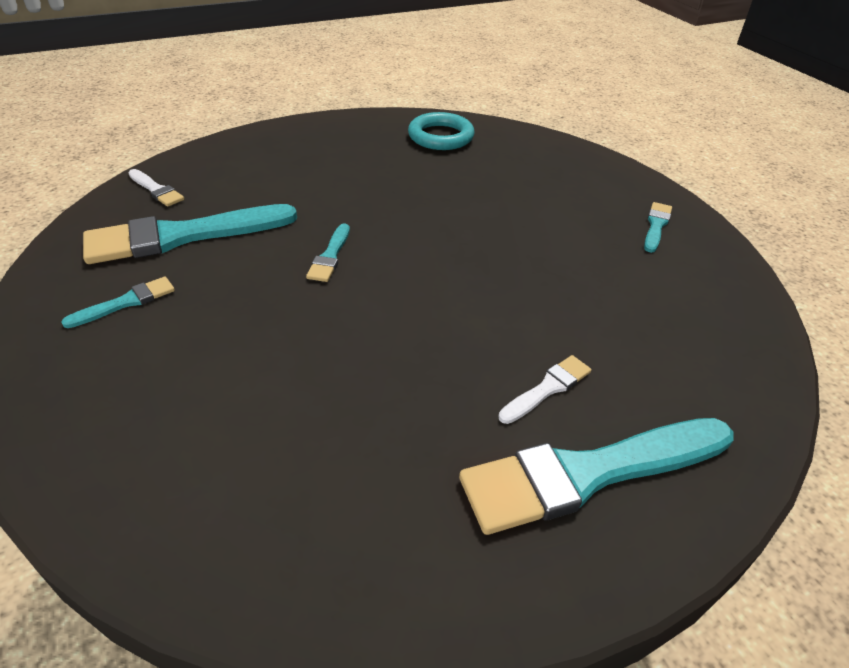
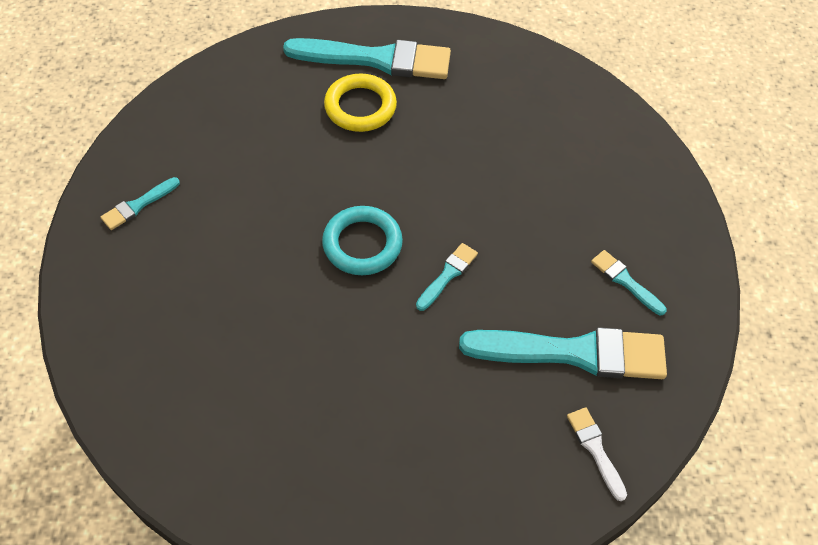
camera: 155 degrees left, 15 degrees up
(125, 302) = (625, 281): turquoise brush -> turquoise brush turned 60 degrees clockwise
(440, 136) = (222, 444): turquoise ring -> turquoise ring (362, 244)
(547, 389) = (360, 107): white brush -> yellow ring

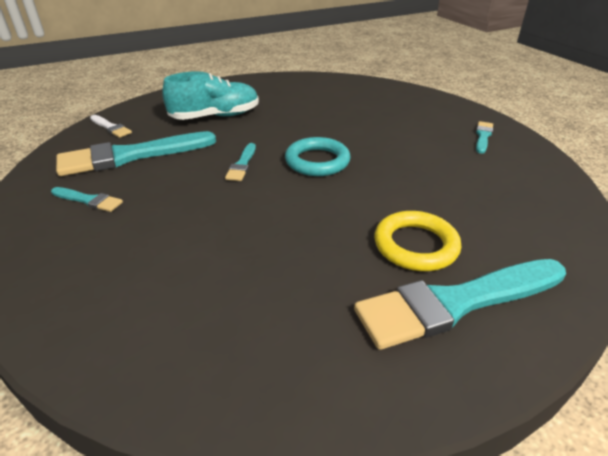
camera: 155 degrees right, 20 degrees down
(435, 414) = (215, 116): none -> turquoise shoe

